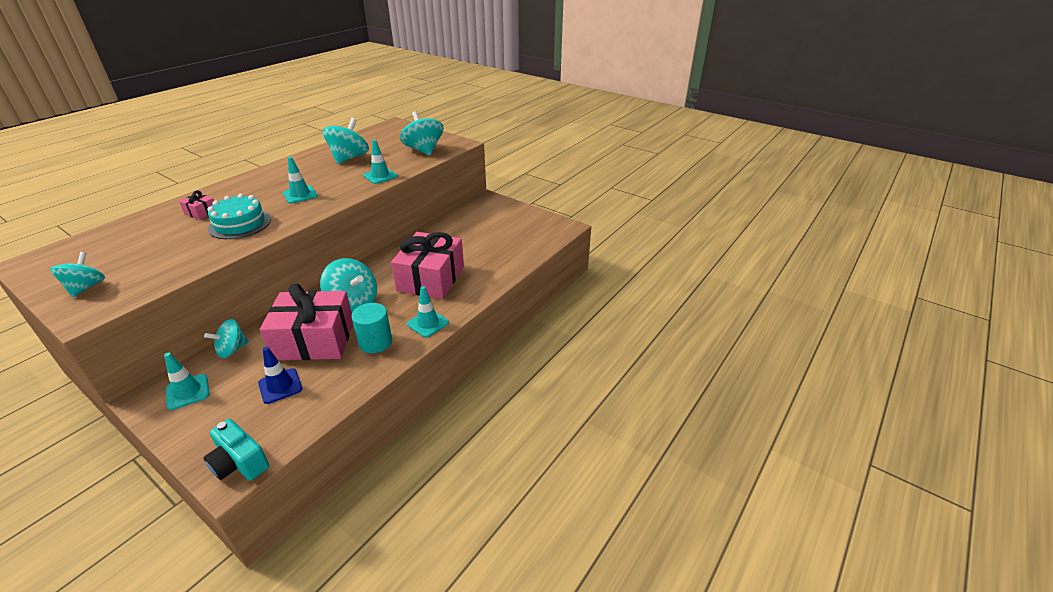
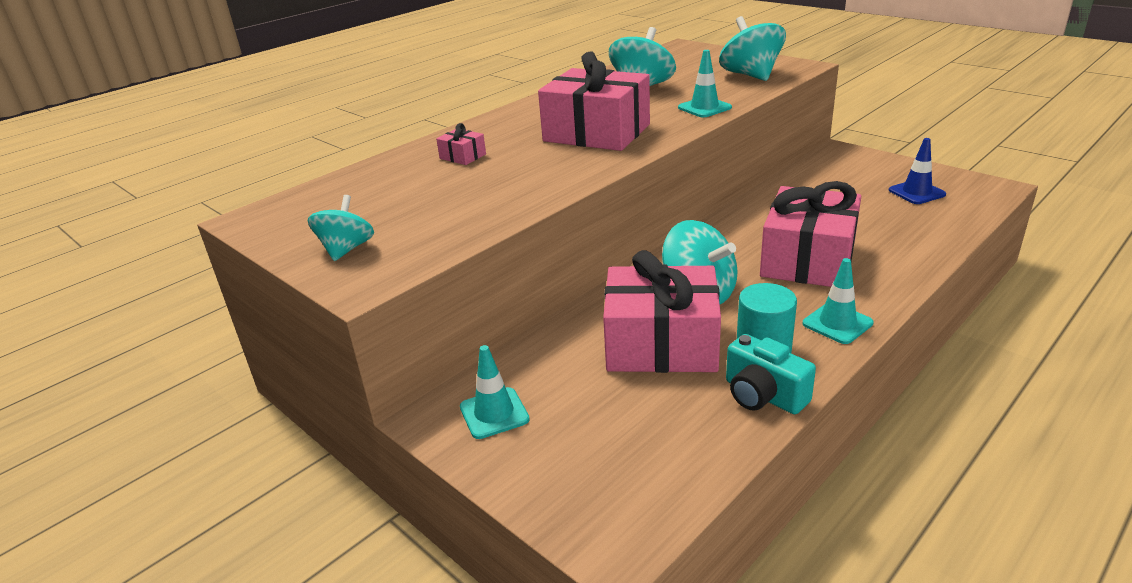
camera: 10 degrees right, 5 degrees down
(232, 350) = (537, 355): turquoise spinning top -> none
(239, 463) = (623, 526): turquoise camera -> turquoise camera (763, 395)
(240, 224) = (528, 169): turquoise cake -> none
(280, 386) = (637, 410): blue traffic cone -> blue traffic cone (916, 192)
(300, 195) = (596, 133): turquoise traffic cone -> pink gift

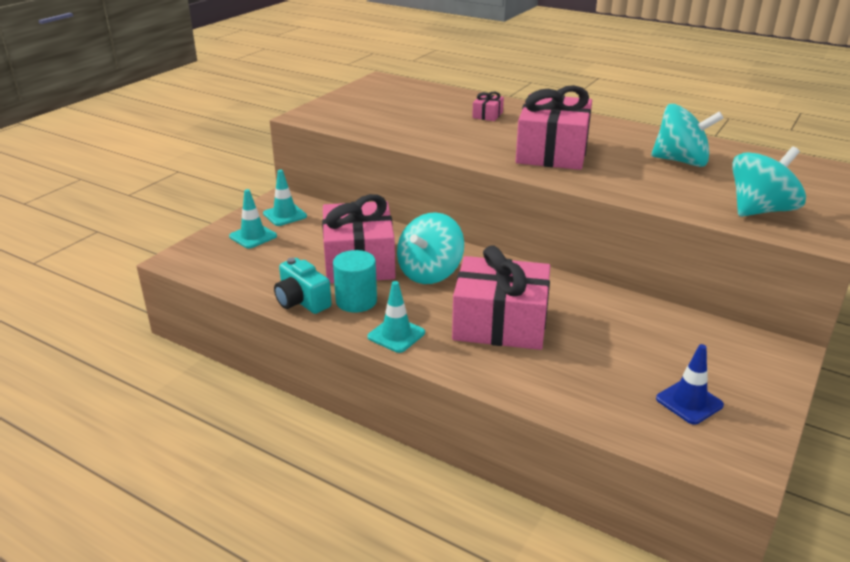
camera: 75 degrees right, 0 degrees up
(346, 249) = (344, 106): turquoise spinning top -> none
(704, 108) = (638, 190): turquoise traffic cone -> turquoise traffic cone (253, 236)
(763, 395) = (302, 301): turquoise camera -> turquoise camera turned 75 degrees counterclockwise

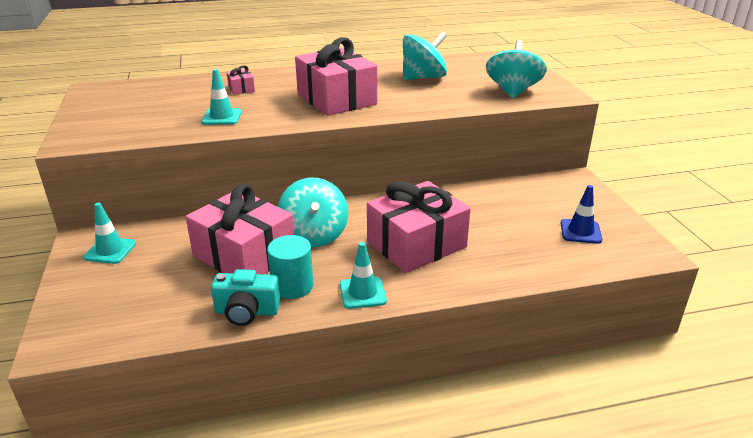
camera: 45 degrees left, 0 degrees up
(253, 236) = (107, 284): turquoise traffic cone -> turquoise traffic cone (222, 117)

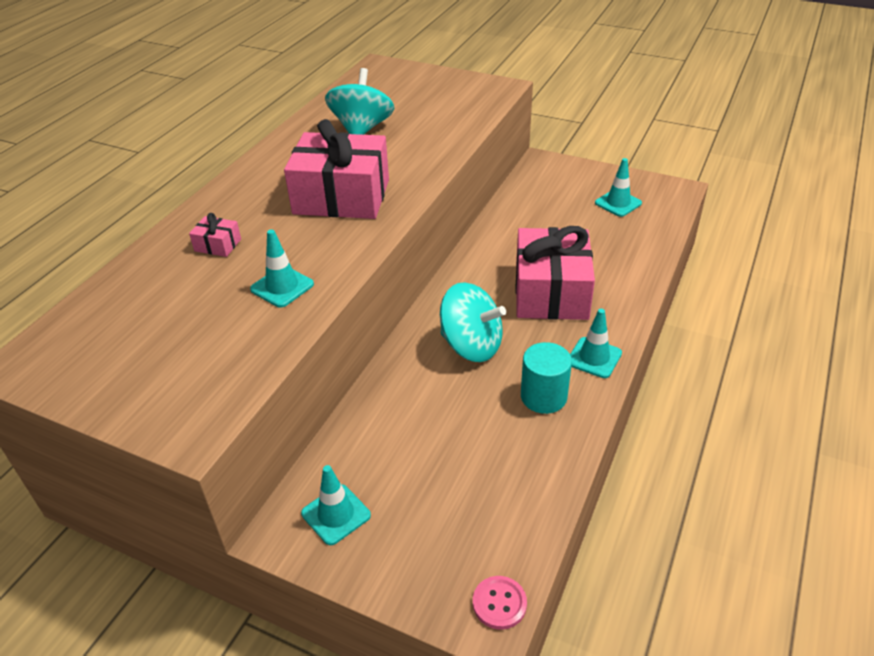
camera: 50 degrees left, 10 degrees up
(72, 345) = (499, 603): none -> pink button
(244, 255) = (457, 408): pink gift -> none
(247, 312) = (557, 444): turquoise camera -> none
(513, 91) = (459, 103): turquoise spinning top -> none
(580, 231) = (618, 203): blue traffic cone -> turquoise traffic cone

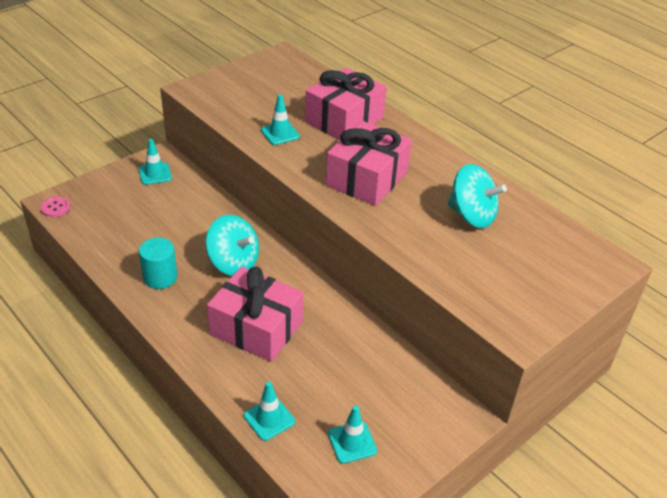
camera: 110 degrees right, 0 degrees up
(218, 245) = (344, 120): pink gift -> pink gift, size x2.48
(471, 345) = (233, 263): turquoise spinning top -> turquoise spinning top turned 105 degrees counterclockwise
(594, 358) = (171, 318): turquoise traffic cone -> turquoise traffic cone (269, 418)

